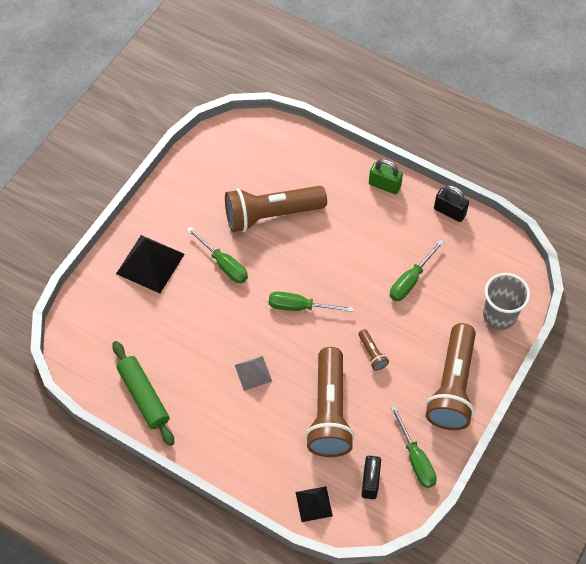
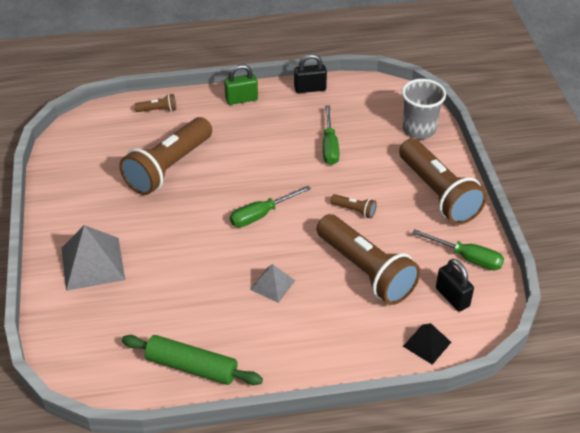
camera: 40 degrees left, 15 degrees down
(150, 263) = (92, 263): black pyramid -> grey pyramid
(224, 264) = (163, 224): green screwdriver -> none
(311, 152) = (158, 110): none -> brown flashlight

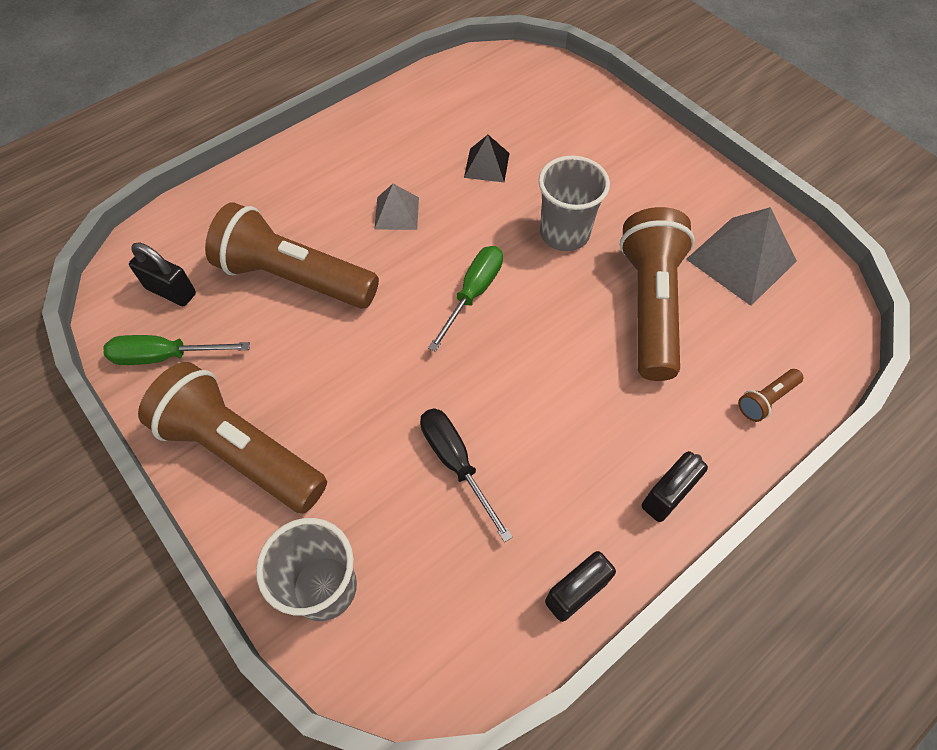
camera: 150 degrees right, 15 degrees up
(92, 263) = (608, 151): grey pyramid -> grey pyramid (741, 260)
(176, 224) = (564, 233): none -> grey cup
(191, 367) = (420, 105): green rolling pin -> none
(241, 99) = (667, 495): green padlock -> black padlock
(329, 146) = (456, 463): green screwdriver -> black screwdriver
(354, 210) = (353, 359): brown flashlight -> none
(427, 344) = (186, 223): black pyramid -> black pyramid (486, 165)

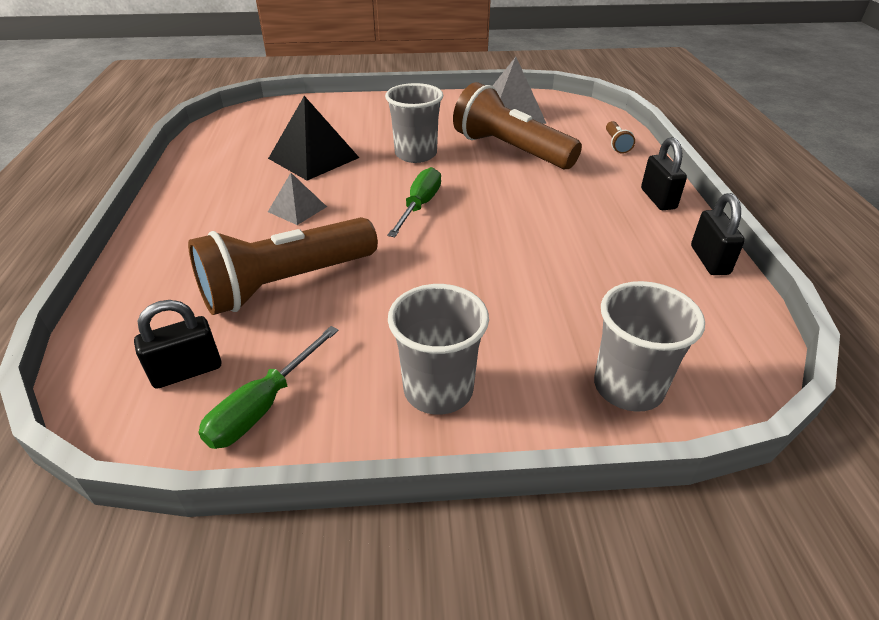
camera: 55 degrees left, 20 degrees down
(240, 451) = (438, 390): brown flashlight -> grey cup
(456, 463) = (563, 270): black screwdriver -> none
(473, 293) = (419, 206): green screwdriver -> green screwdriver turned 45 degrees clockwise
(486, 165) = (313, 158): black pyramid -> black pyramid, size x1.77

